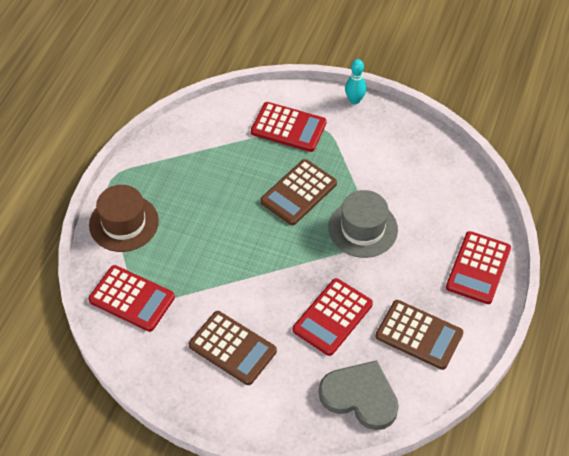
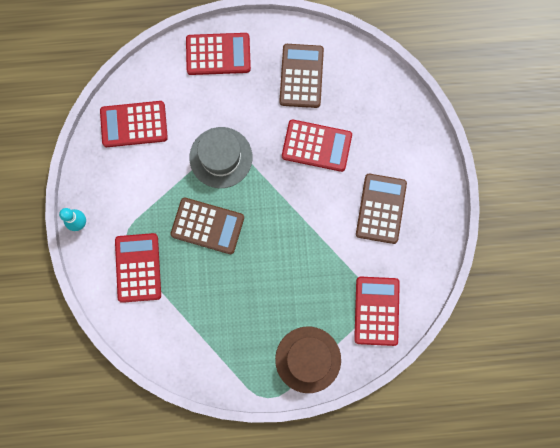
camera: 115 degrees left, 25 degrees up
(360, 396) = (374, 98): grey heart -> none
(432, 171) = (134, 124): none -> red calculator

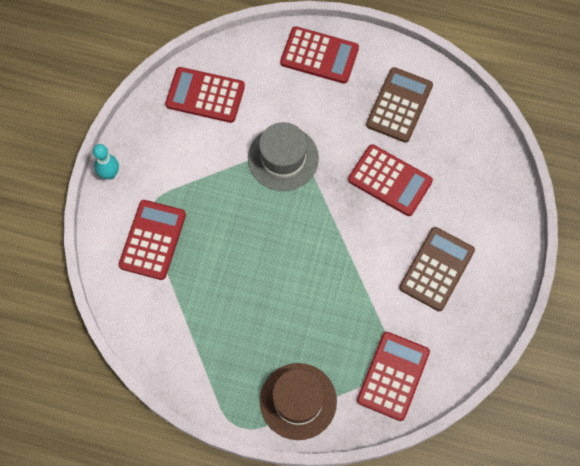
camera: 20 degrees right, 10 degrees down
(207, 226) = (242, 222): brown calculator -> none

